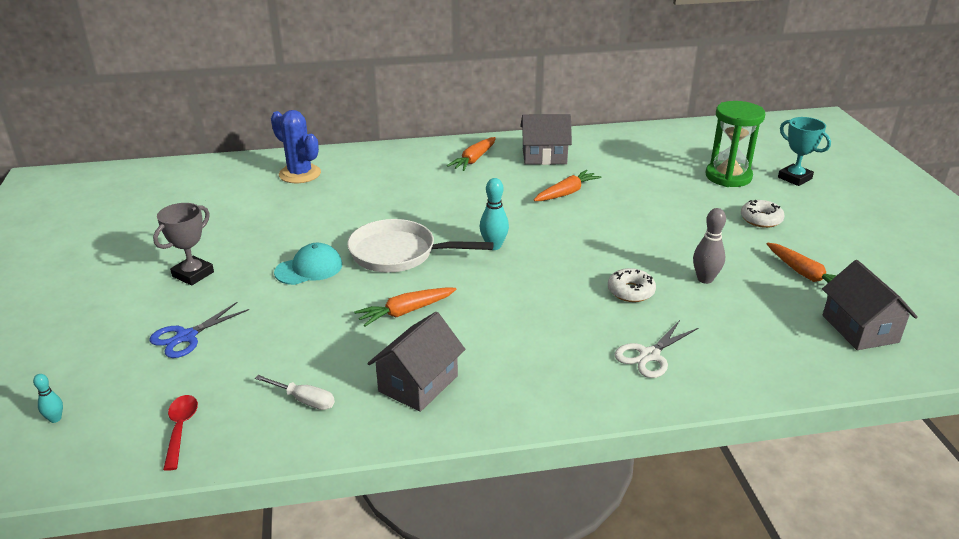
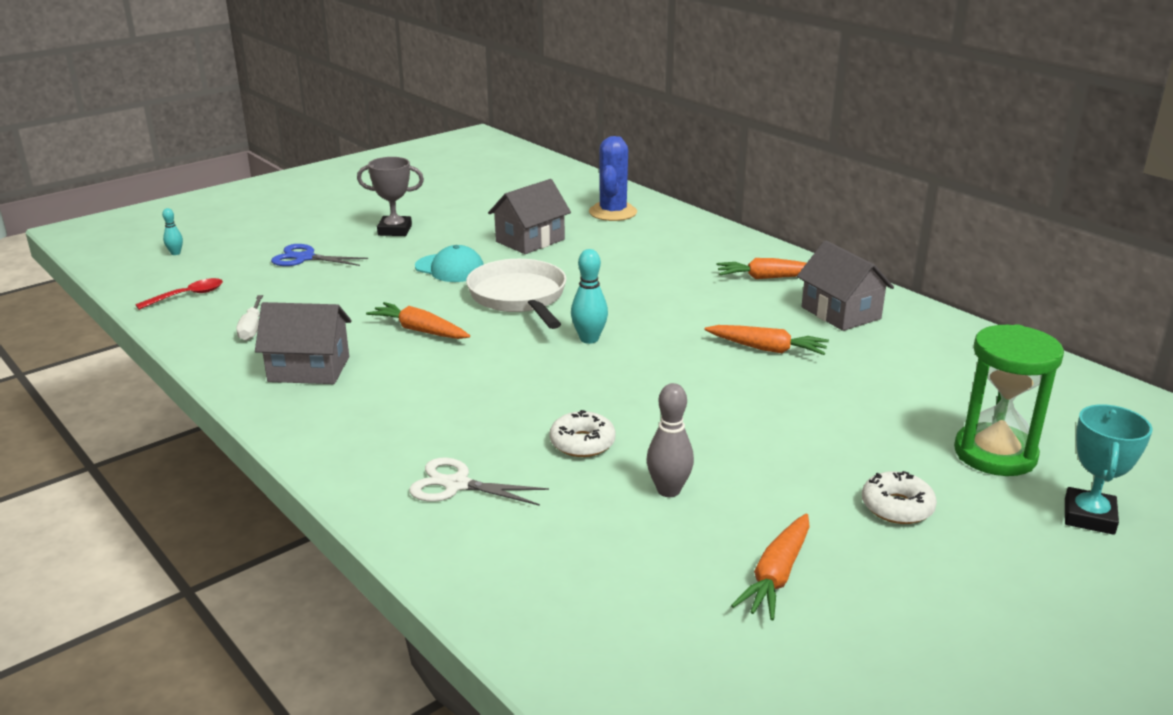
camera: 60 degrees right, 5 degrees down
(860, 329) = (672, 652): grey house -> grey house (530, 240)

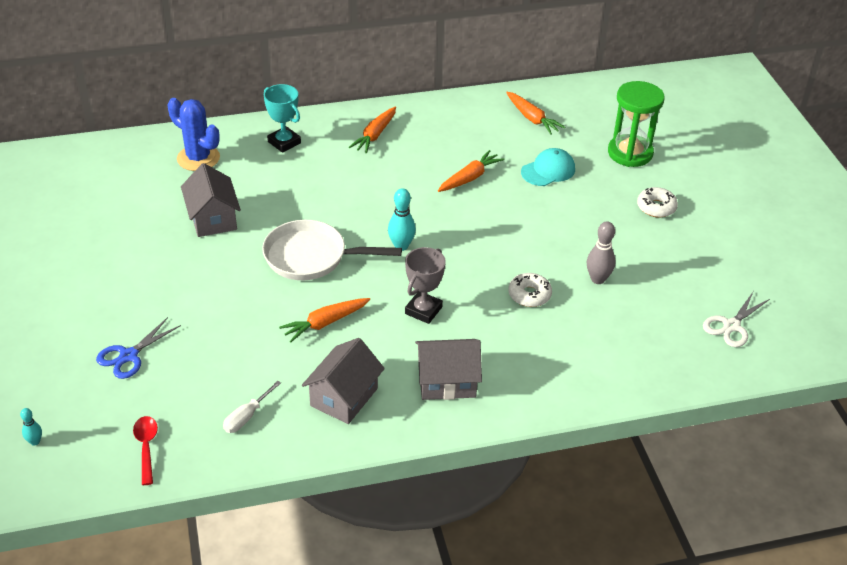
camera: 65 degrees left, 15 degrees up
(251, 328) = (247, 416): white screwdriver -> white screwdriver turned 105 degrees clockwise
(395, 230) = (118, 286): grey trophy -> grey trophy (423, 310)
(450, 268) = (228, 277): turquoise cap -> turquoise cap (548, 170)
(456, 485) = (543, 362): white scissors -> white scissors (731, 326)
(776, 575) = (689, 272): orange carrot -> orange carrot (532, 118)
(841, 313) = (446, 129): grey house -> grey house (447, 381)
(1089, 516) = (695, 154): turquoise trophy -> turquoise trophy (284, 142)

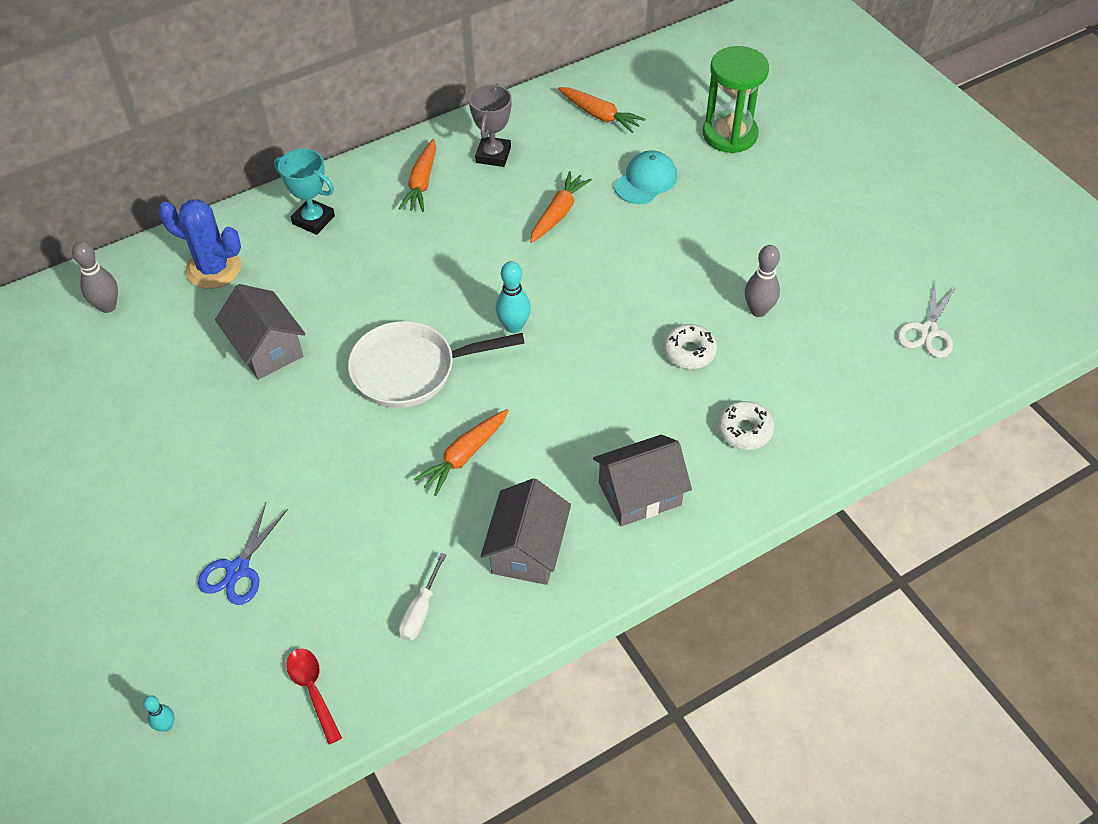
camera: 15 degrees left, 10 degrees up
(113, 165) = (107, 306): none -> grey bowling pin
(423, 310) = (574, 406): grey trophy -> grey trophy (493, 155)
(656, 207) = (786, 199): white donut -> white donut (744, 430)

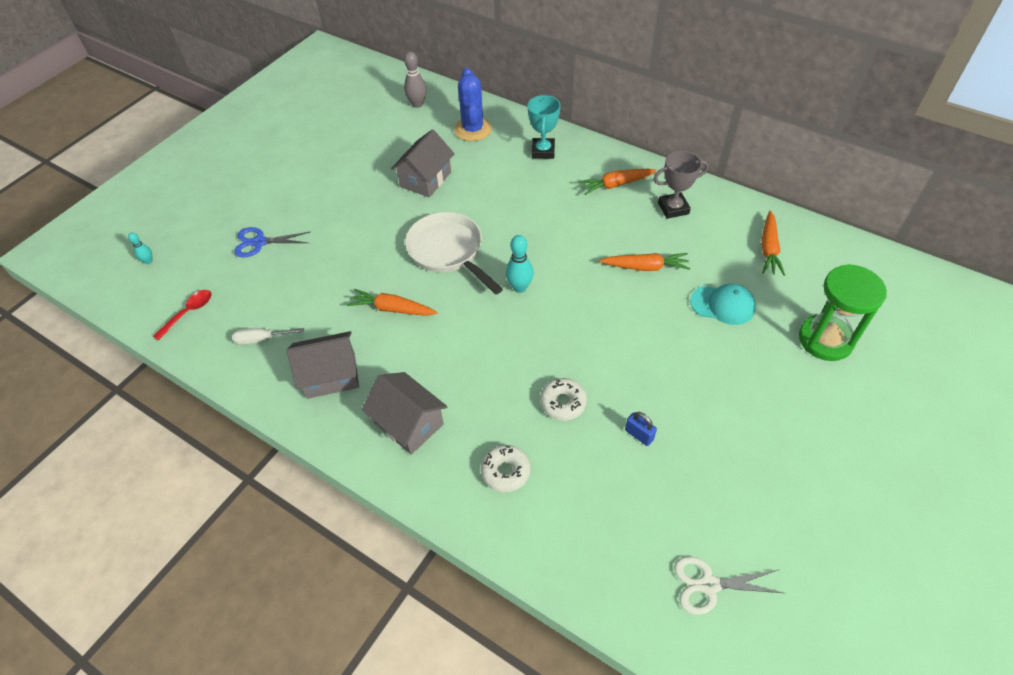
camera: 65 degrees right, 0 degrees up
(758, 310) = (639, 435): grey bowling pin -> blue padlock

